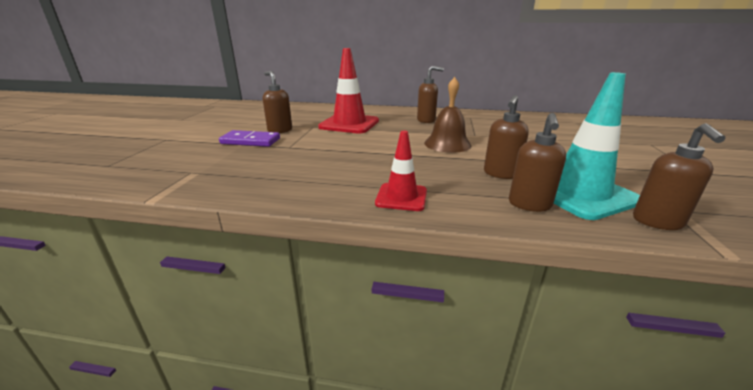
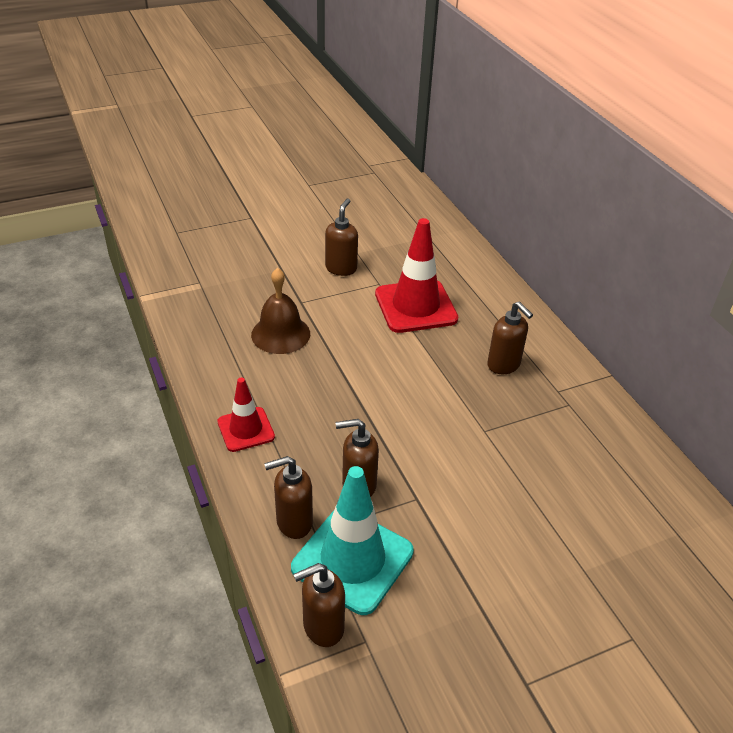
camera: 55 degrees right, 15 degrees up
(250, 141) = (293, 269): purple domino -> none
(447, 144) = (421, 416): brown bell -> brown bell (280, 334)

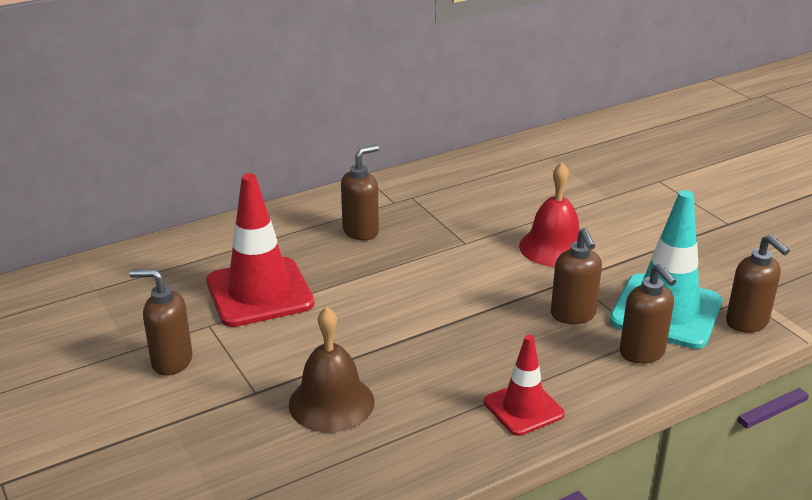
camera: 95 degrees left, 10 degrees down
(474, 495) = (554, 247): none -> red bell

